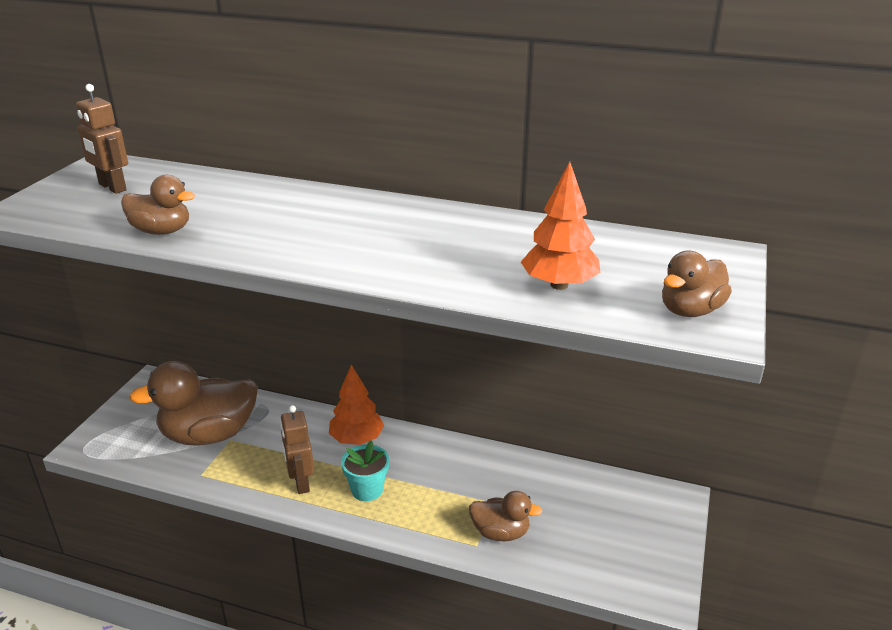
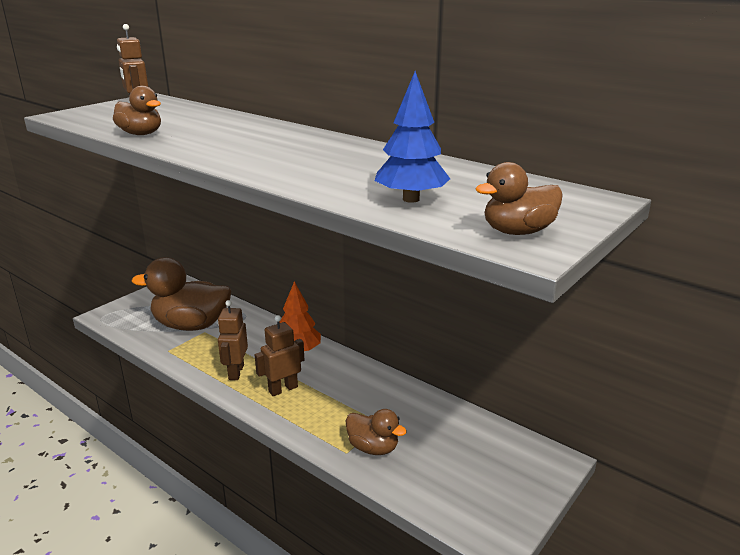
camera: 20 degrees right, 5 degrees down
(367, 490) = (283, 389): turquoise flower pot -> brown robot
(559, 285) = (411, 199): orange tree -> blue tree

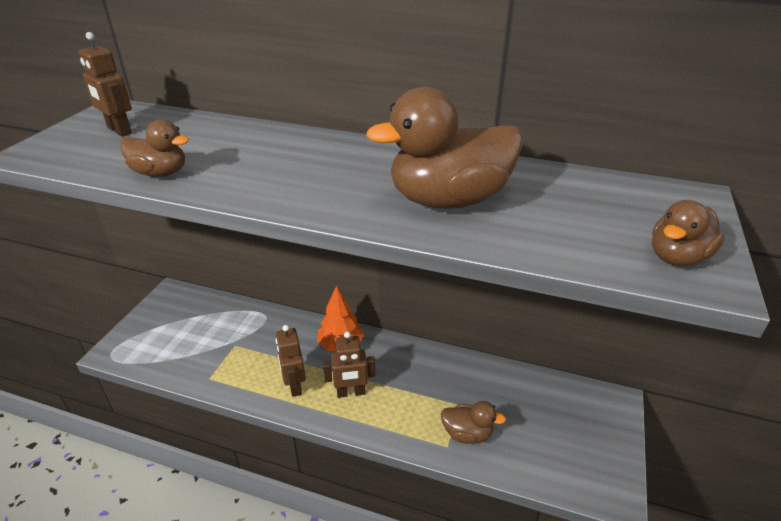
camera: 20 degrees left, 10 degrees up
(191, 325) = (216, 341): brown duck -> brown duck (448, 200)
(283, 389) = (351, 392): brown robot -> brown robot turned 135 degrees counterclockwise
(411, 199) = (542, 229): blue tree -> none

